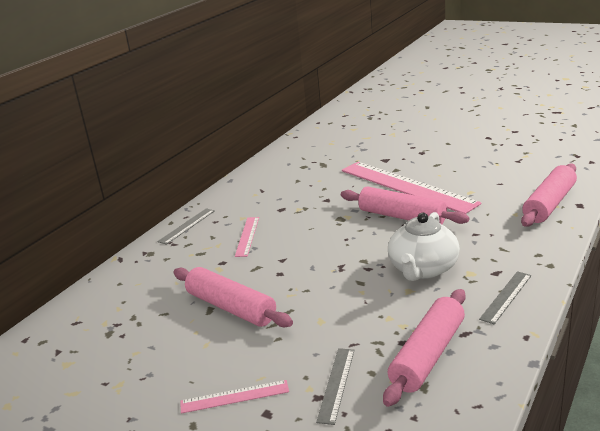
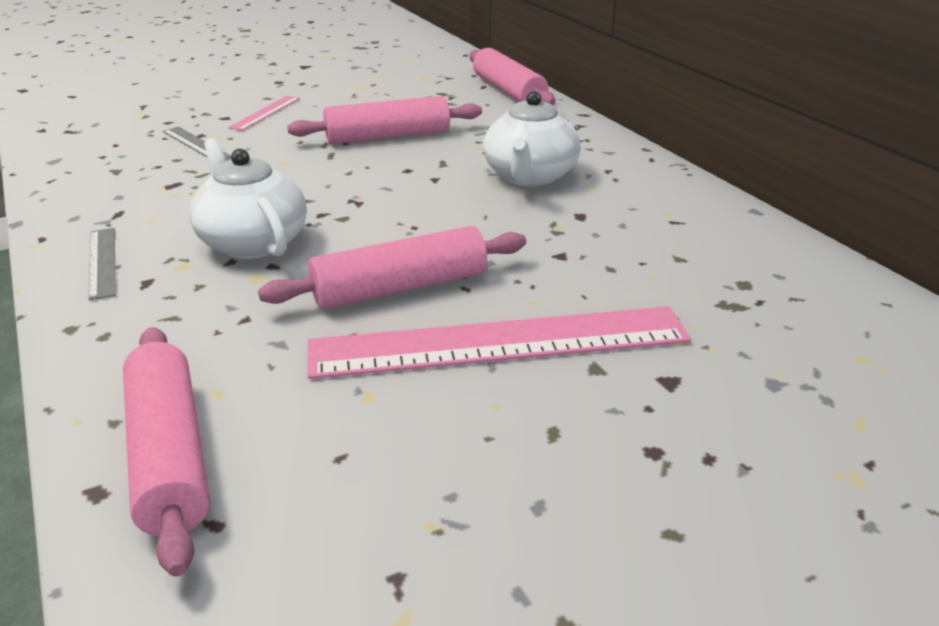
camera: 120 degrees right, 5 degrees up
(187, 226) = (619, 154): grey ruler -> none
(247, 236) = (530, 176): pink ruler -> white teapot
(427, 355) = (138, 186): pink rolling pin -> pink rolling pin (509, 91)

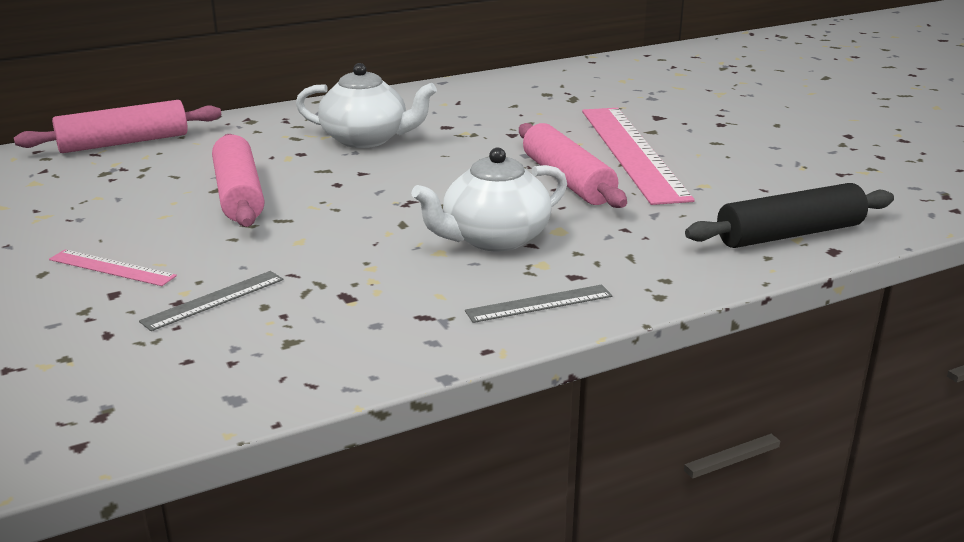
camera: 90 degrees left, 5 degrees down
(168, 455) = (789, 234): pink rolling pin -> black rolling pin

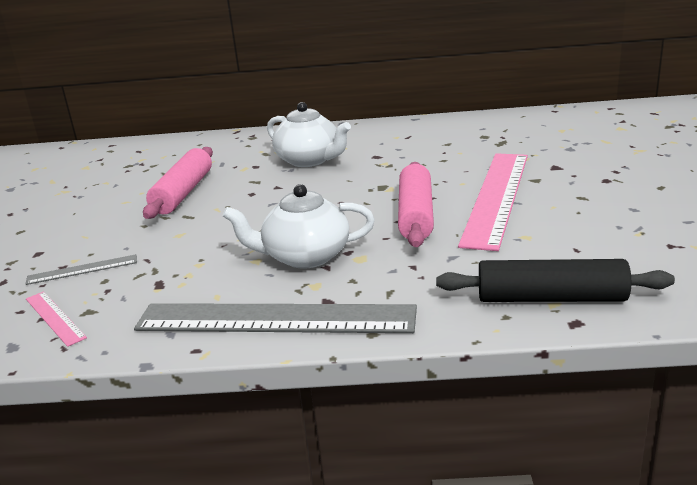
camera: 30 degrees right, 0 degrees up
(112, 268) = (57, 234): pink ruler -> pink ruler (55, 317)
(124, 142) = (162, 145): pink rolling pin -> none
(539, 304) = (275, 319): grey ruler -> grey ruler, size x2.25

